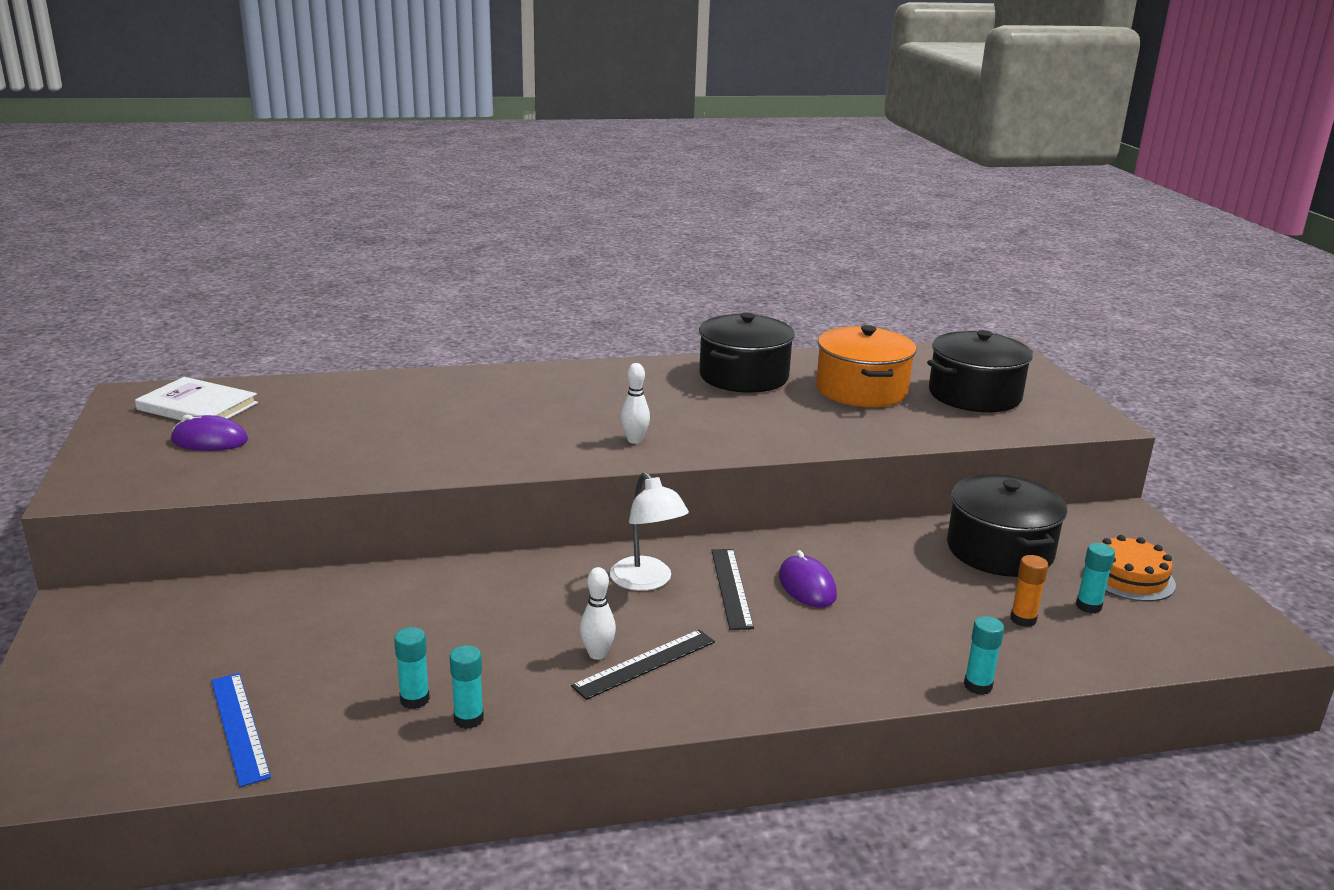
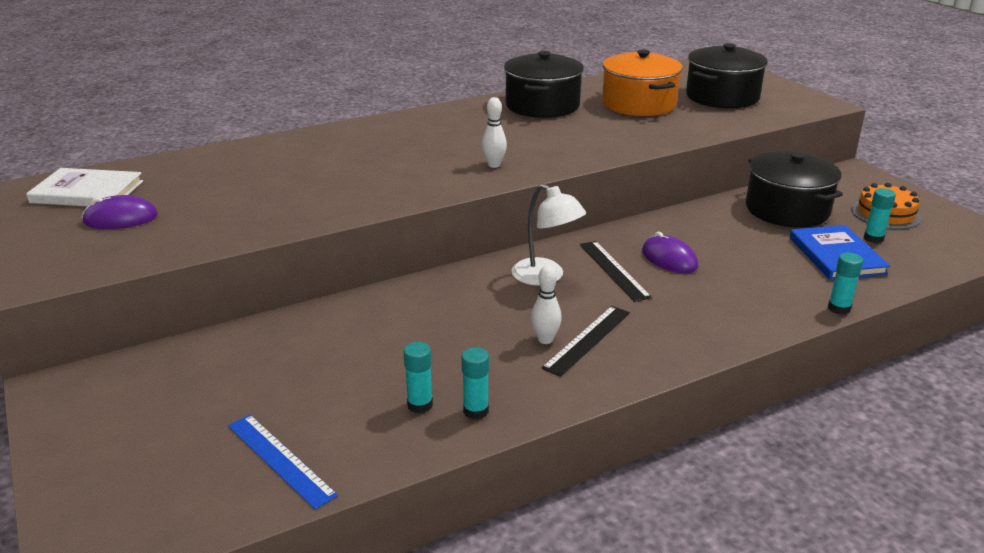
camera: 15 degrees left, 5 degrees up
(1023, 619) = (836, 256): orange glue stick -> blue book

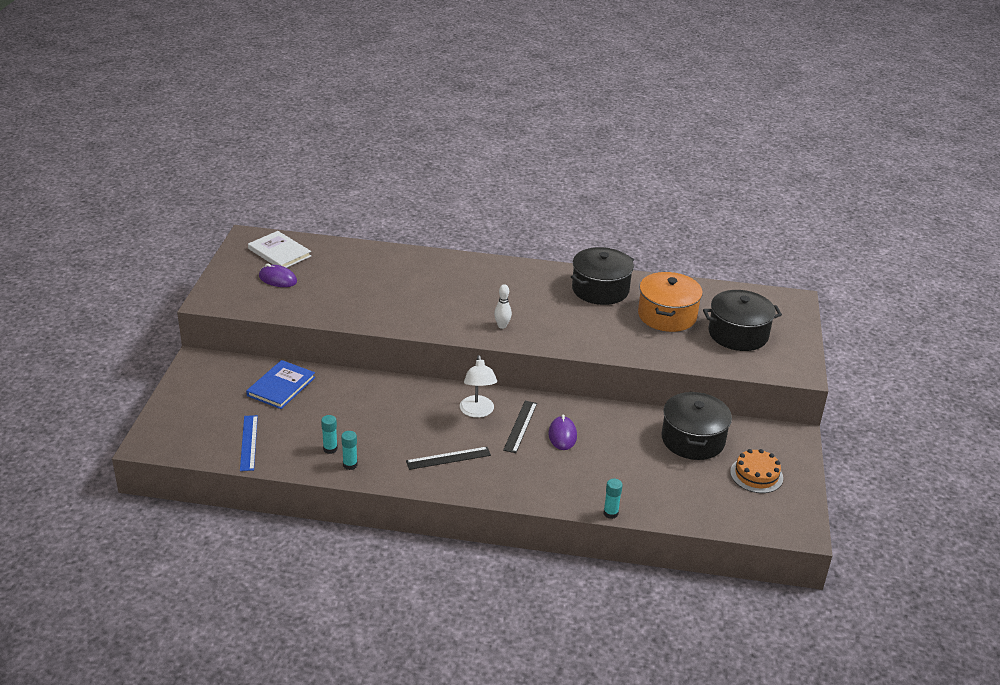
camera: 35 degrees right, 5 degrees up
(545, 339) = (428, 447): white bowling pin -> none
(836, 256) = (668, 484): blue book -> blue book (281, 386)
(873, 238) = (714, 486): turquoise glue stick -> none

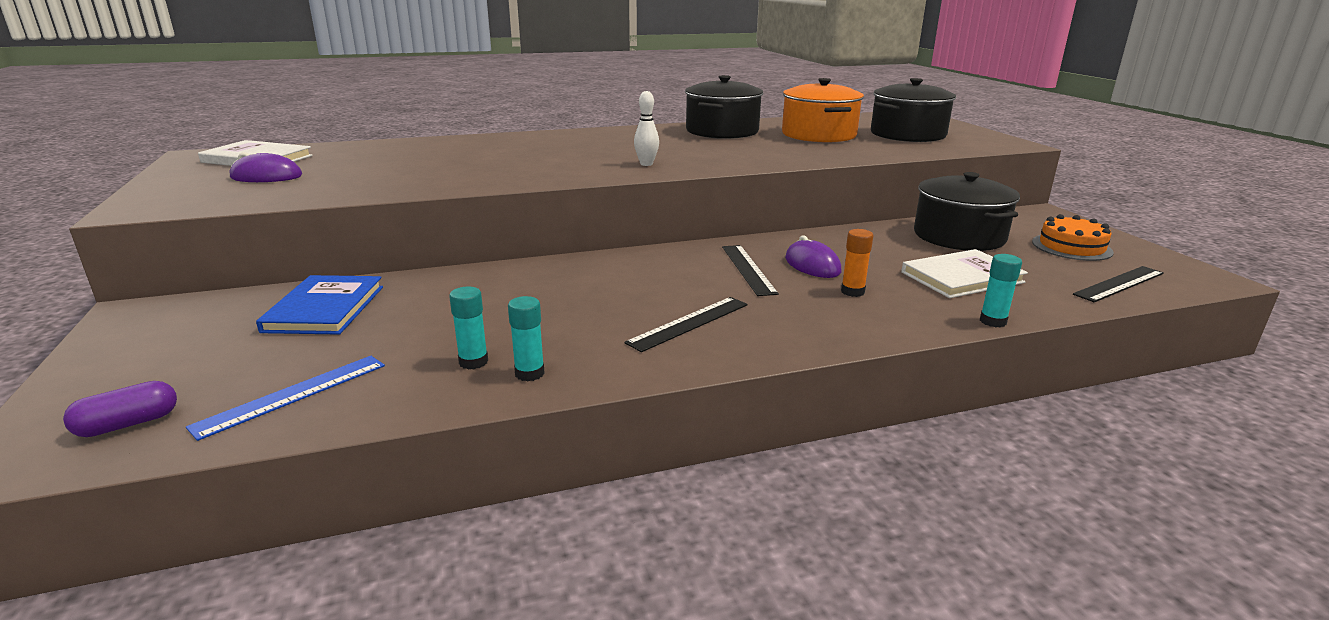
camera: 25 degrees left, 10 degrees down
(185, 437) = (128, 424): none -> purple capsule
(248, 442) = (292, 394): blue ruler -> blue ruler turned 75 degrees clockwise
(477, 412) = (673, 269): white lamp -> none
(560, 465) = (852, 292): none -> orange glue stick
(641, 476) = (962, 277): none -> white book
(733, 514) = (1119, 283): none -> black ruler

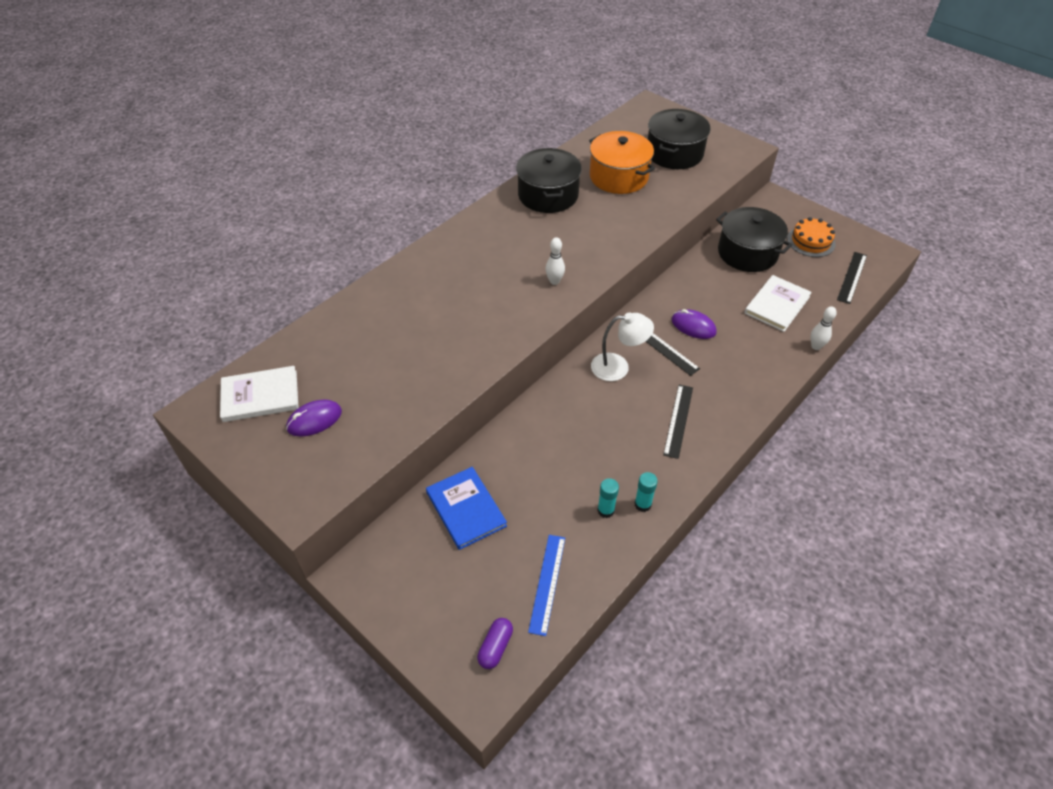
camera: 30 degrees left, 25 degrees up
(669, 267) = (618, 367): none -> white lamp
(852, 292) = (734, 347): orange glue stick -> none
(993, 321) = (816, 346): turquoise glue stick -> white bowling pin

